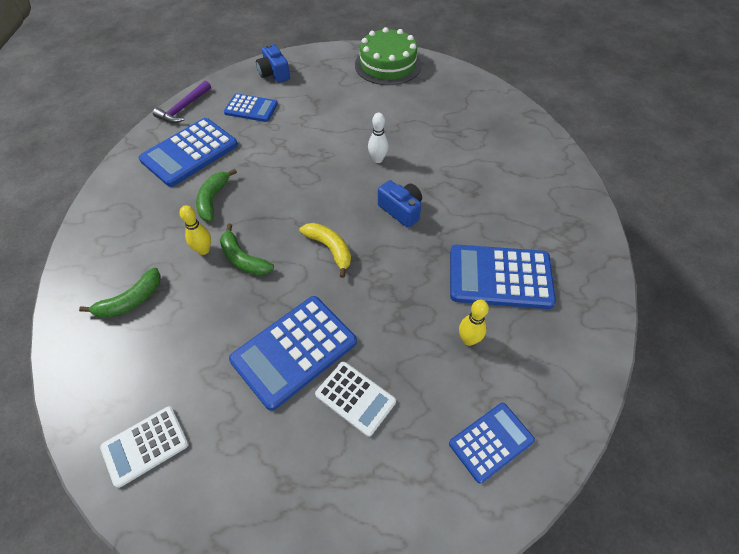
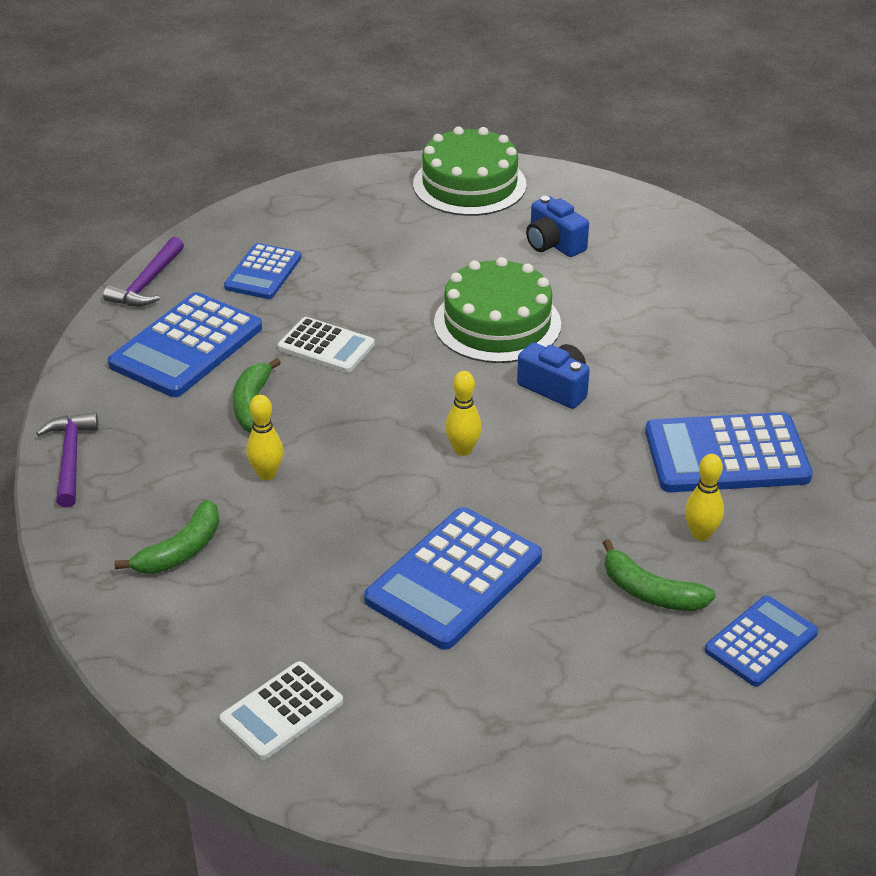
camera: 10 degrees left, 15 degrees down
(93, 222) = (70, 458): none -> purple hammer
(243, 259) = (333, 478): green banana -> green banana (650, 592)
(251, 108) = (263, 272): blue calculator -> blue calculator turned 105 degrees clockwise
(274, 73) = (281, 216): blue camera -> blue camera (553, 244)
(330, 249) = (463, 450): yellow banana -> yellow bowling pin
(355, 398) = (560, 620): white calculator -> white calculator (326, 346)
(377, 159) = (497, 323): white bowling pin -> green cake

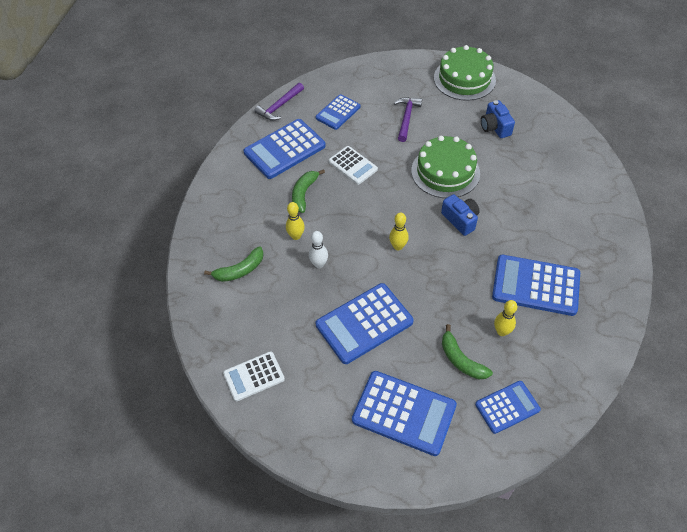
camera: 20 degrees right, 15 degrees up
(70, 458) = (208, 203): purple hammer -> purple hammer (406, 118)
(329, 508) = (319, 264): none -> white bowling pin
(587, 697) = (404, 413): none -> blue calculator

